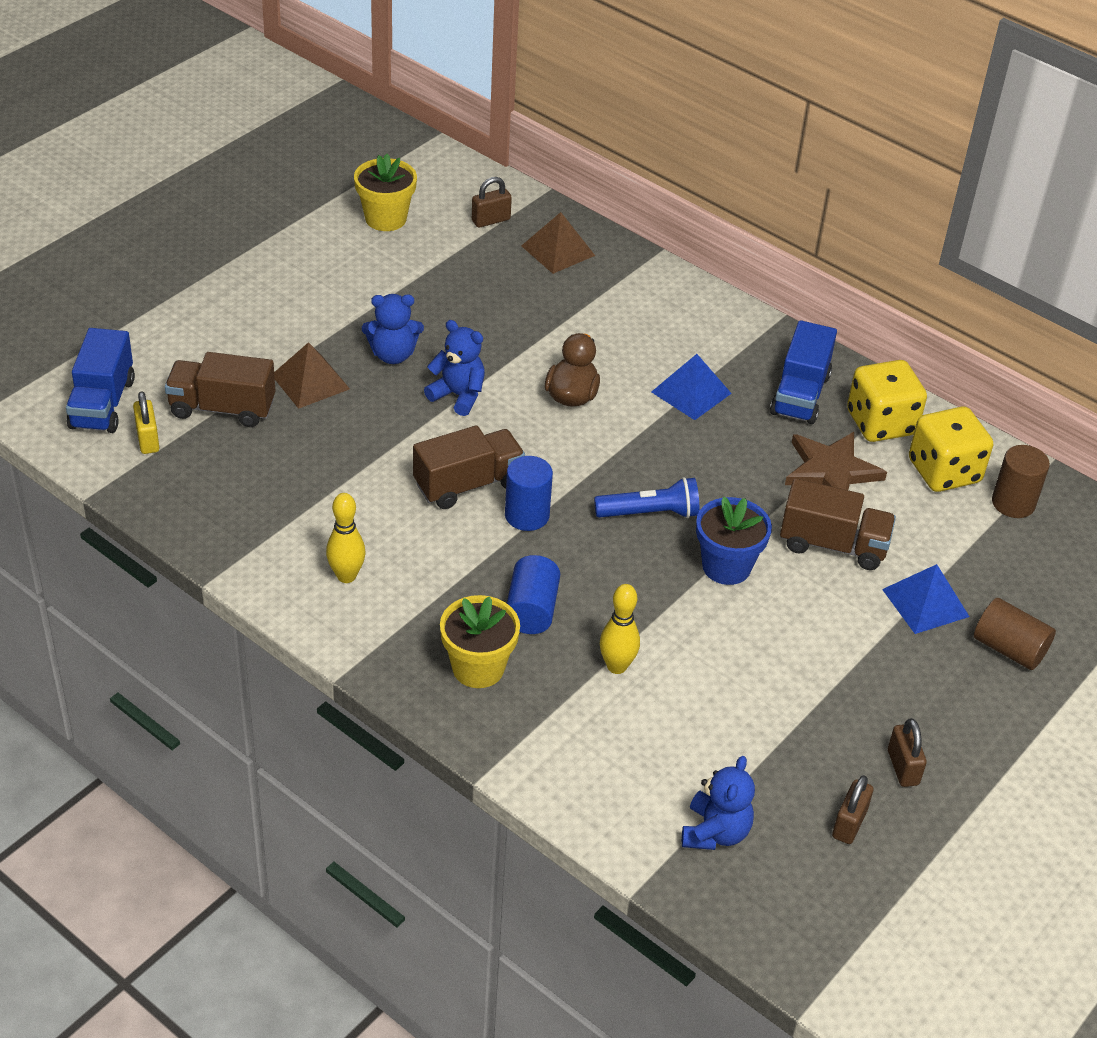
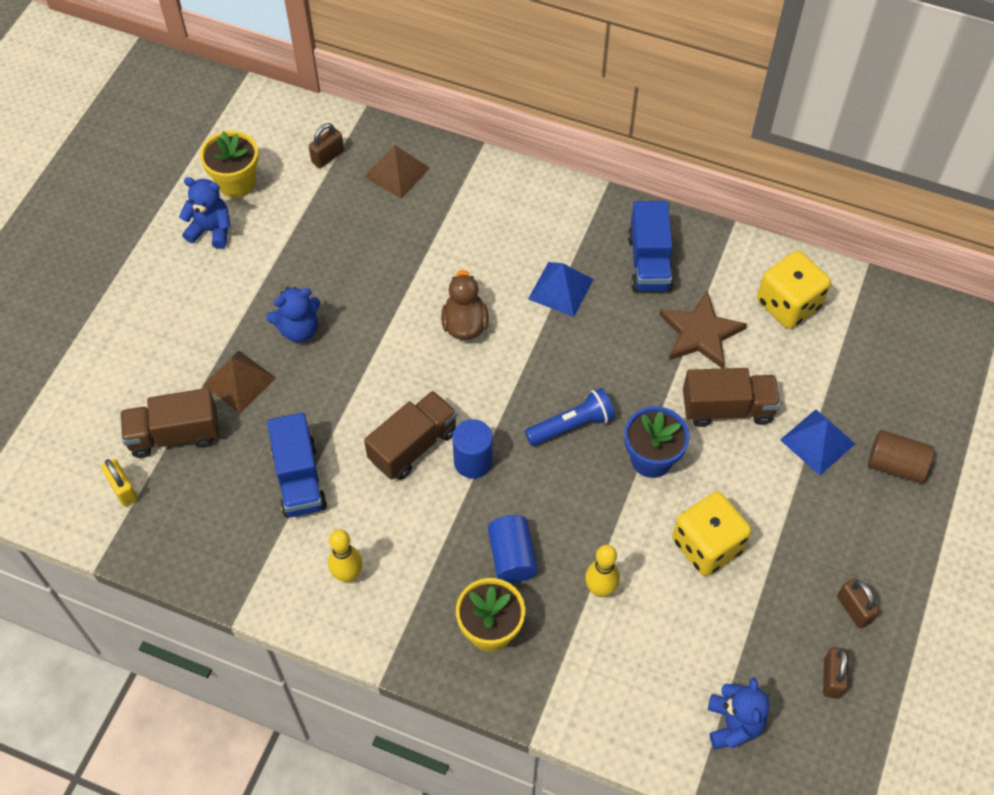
camera: 15 degrees left, 15 degrees up
(102, 404) = (68, 464): blue truck -> blue truck (299, 479)
(458, 395) = (370, 355): blue teddy bear -> blue teddy bear (211, 230)
(881, 423) = (723, 271): yellow dice -> yellow dice (707, 545)
(1013, 503) = (852, 318): brown cylinder -> none

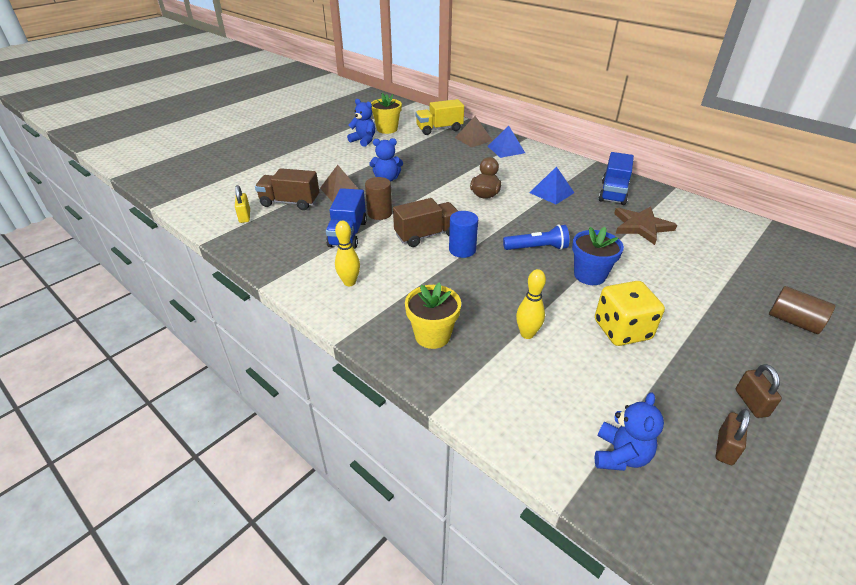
camera: 20 degrees right, 20 degrees down
(325, 418) = (379, 213): none -> brown cylinder
(328, 157) = (439, 129): brown padlock -> yellow truck
(512, 557) = (467, 300): blue cylinder -> none
(727, 408) = (654, 263): brown truck -> none
(788, 304) = (709, 226): yellow dice -> none
(817, 441) = (725, 294): blue pyramid -> blue pyramid (506, 149)

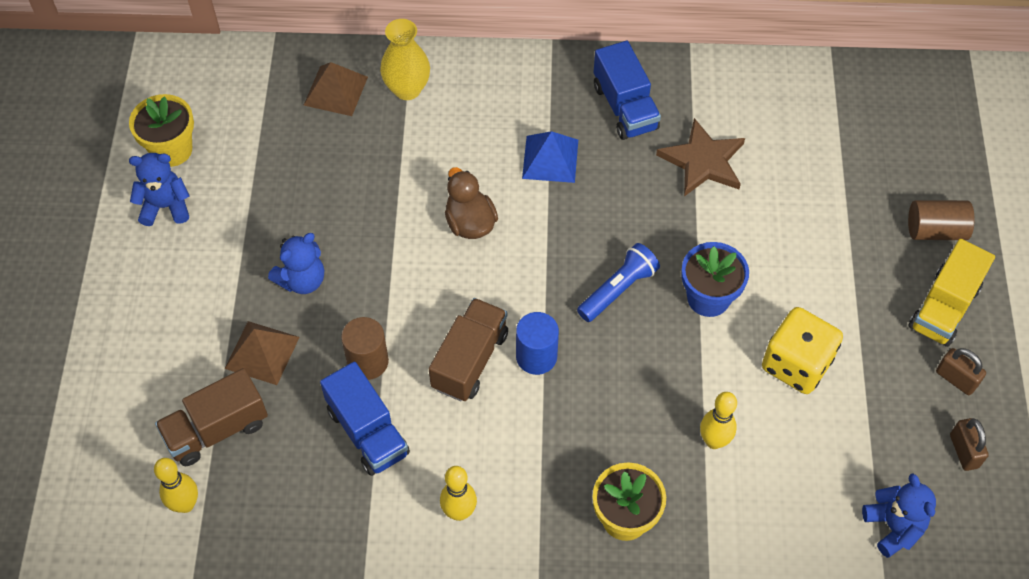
camera: 40 degrees left, 20 degrees up
(245, 216) = (185, 504): yellow padlock -> yellow bowling pin
(439, 129) = (257, 95): yellow truck -> yellow truck (943, 307)
(506, 149) = (407, 89): blue pyramid -> yellow vase

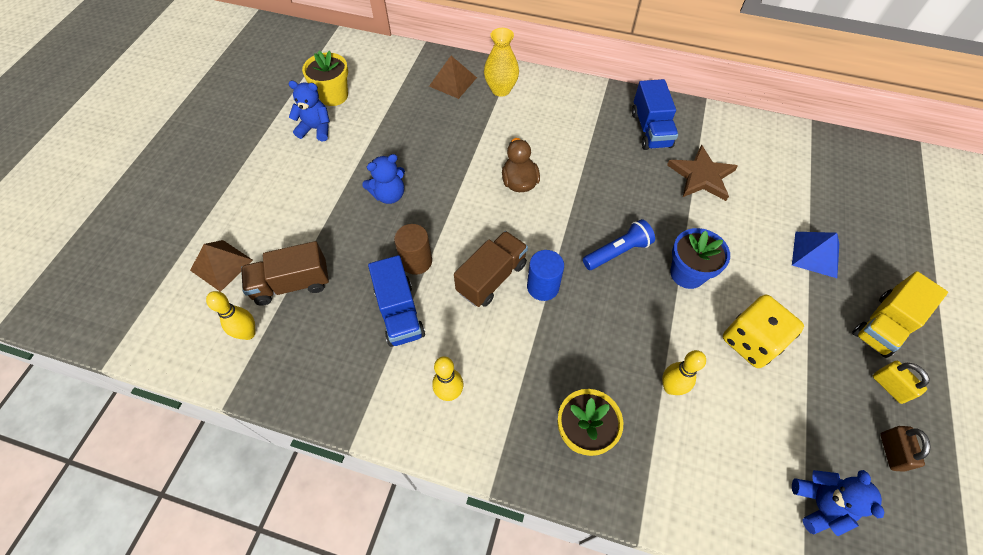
camera: 15 degrees right, 0 degrees up
(262, 352) = (344, 237): brown pyramid -> brown pyramid (221, 265)
(550, 159) = (588, 152): blue pyramid -> blue pyramid (815, 254)
(935, 230) = (882, 263): brown cylinder -> none
(956, 379) = (889, 386): brown padlock -> yellow padlock

